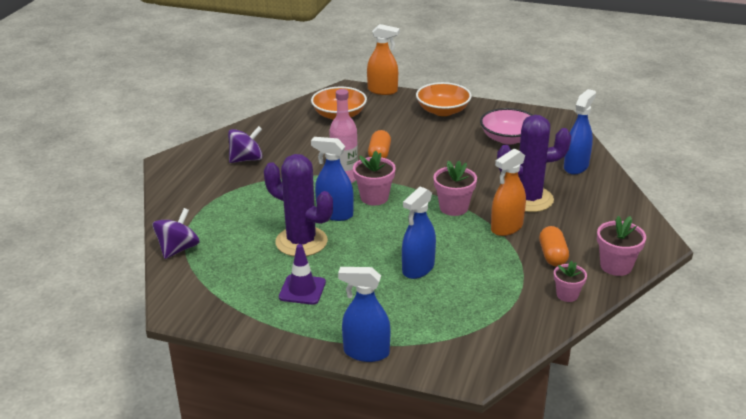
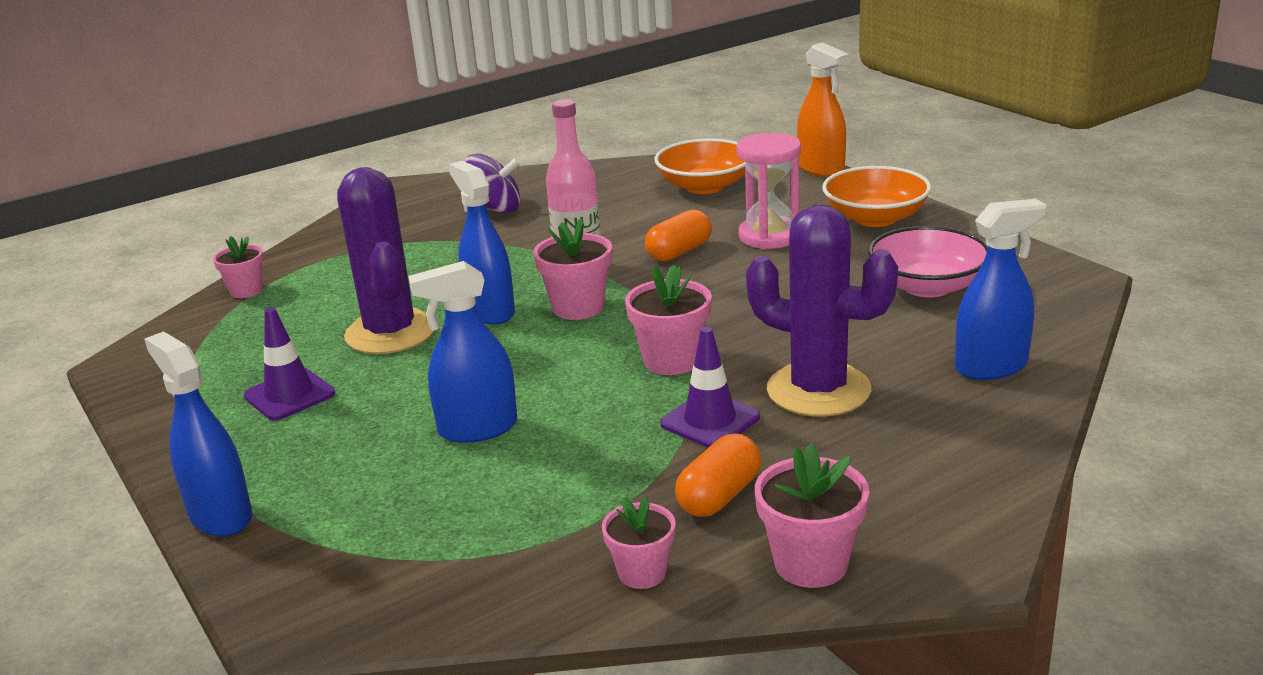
camera: 40 degrees right, 5 degrees down
(178, 249) = (246, 291): purple spinning top -> pink flower pot
(409, 134) = (769, 236): none -> pink hourglass
(506, 227) = (710, 421): orange spray bottle -> purple traffic cone

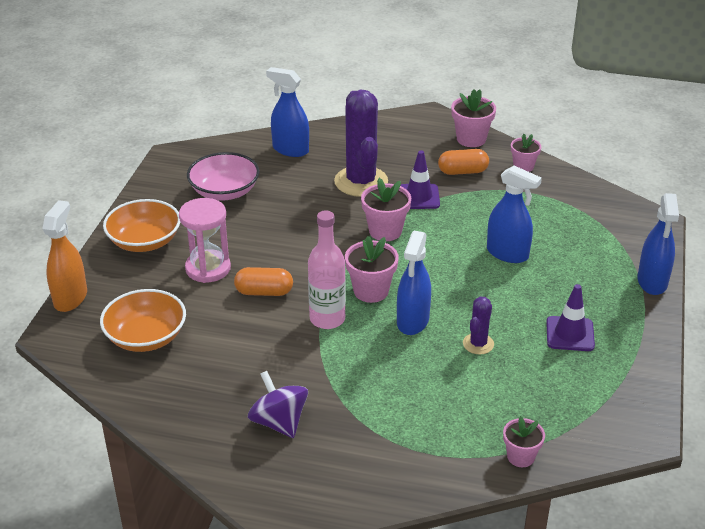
camera: 135 degrees left, 10 degrees up
(390, 333) = (478, 344): purple cactus -> purple cactus, size x0.49

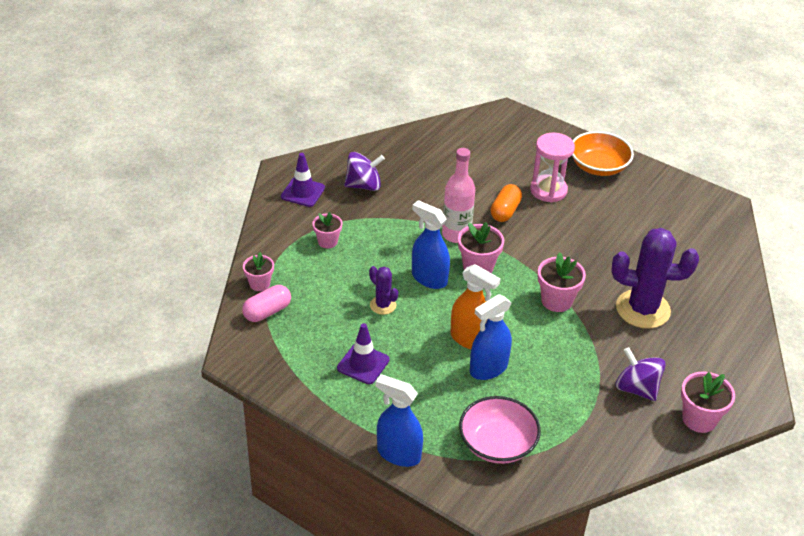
camera: 110 degrees right, 5 degrees up
(70, 298) = (542, 123): orange spray bottle -> orange spray bottle (470, 339)
(146, 337) = (482, 147): orange bowl -> none
(224, 191) = (655, 222): pink bowl -> pink bowl (497, 444)
(290, 149) = (715, 278): blue spray bottle -> none
(419, 197) = (602, 340): purple traffic cone -> purple traffic cone (303, 192)
(462, 171) = (636, 388): orange capsule -> purple spinning top
(523, 167) = (630, 441): pink flower pot -> pink flower pot (327, 241)
(558, 433) = (267, 312): none -> pink capsule

